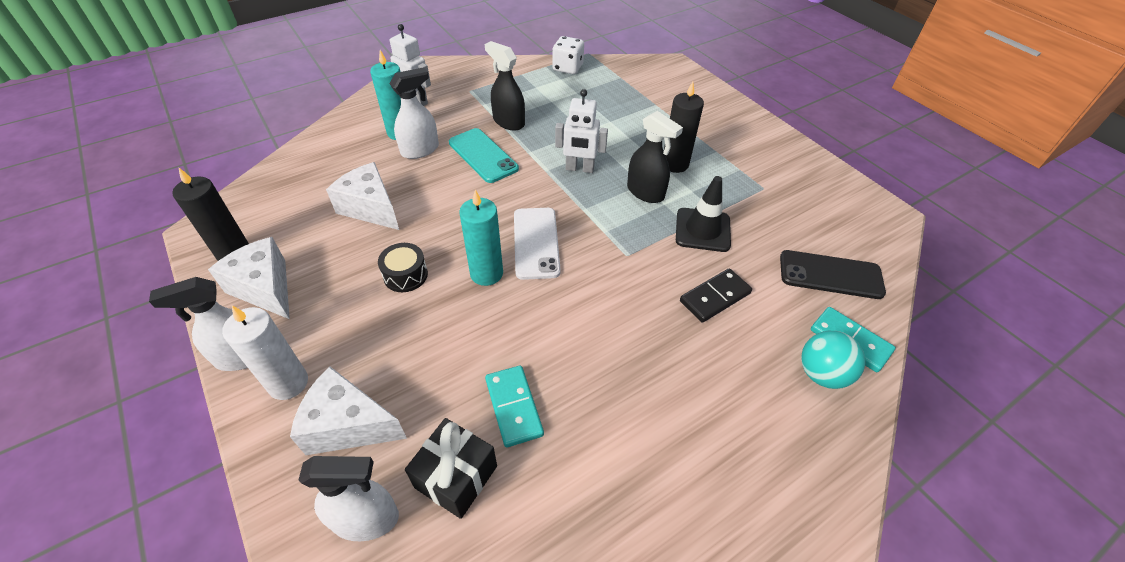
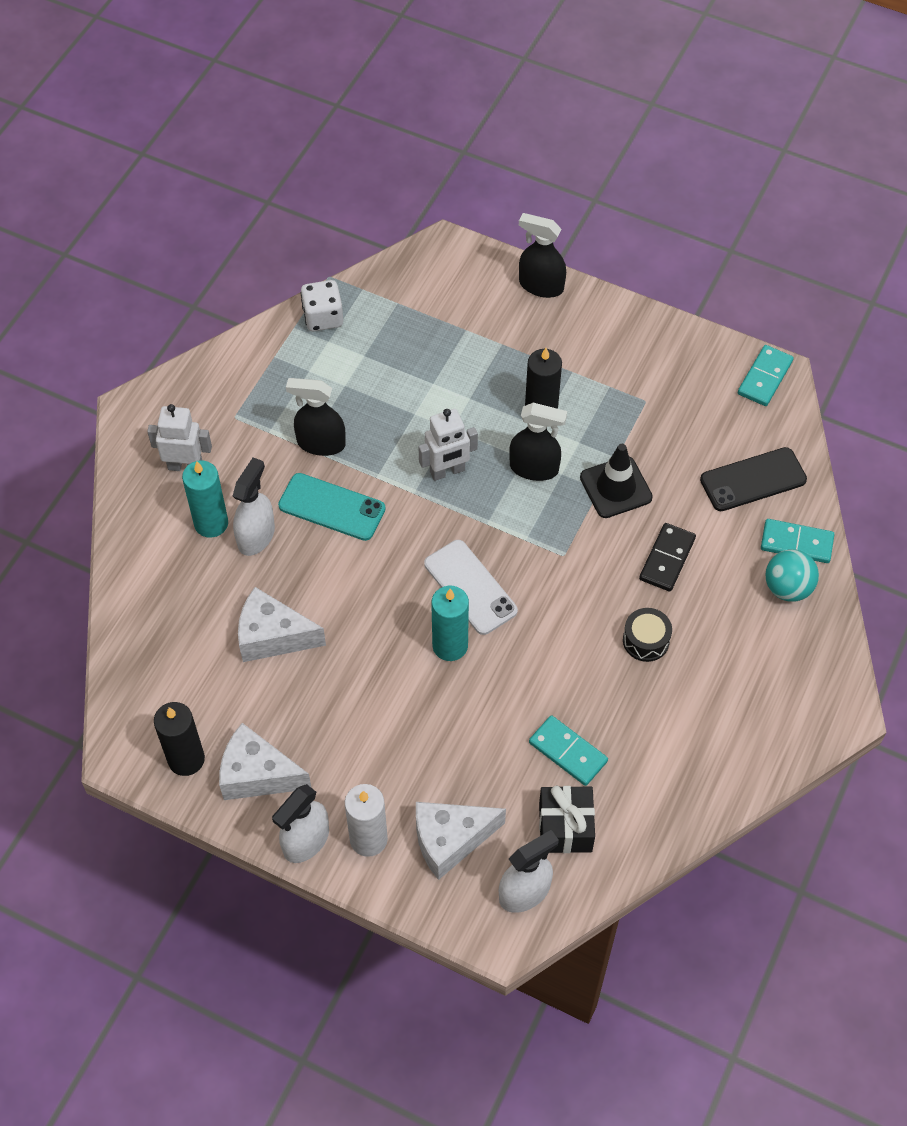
camera: 30 degrees left, 10 degrees up
(405, 275) = (376, 689): black drum -> black drum (646, 640)
(725, 101) = (541, 286): none -> black spray bottle
(878, 212) = (764, 377): none -> turquoise domino

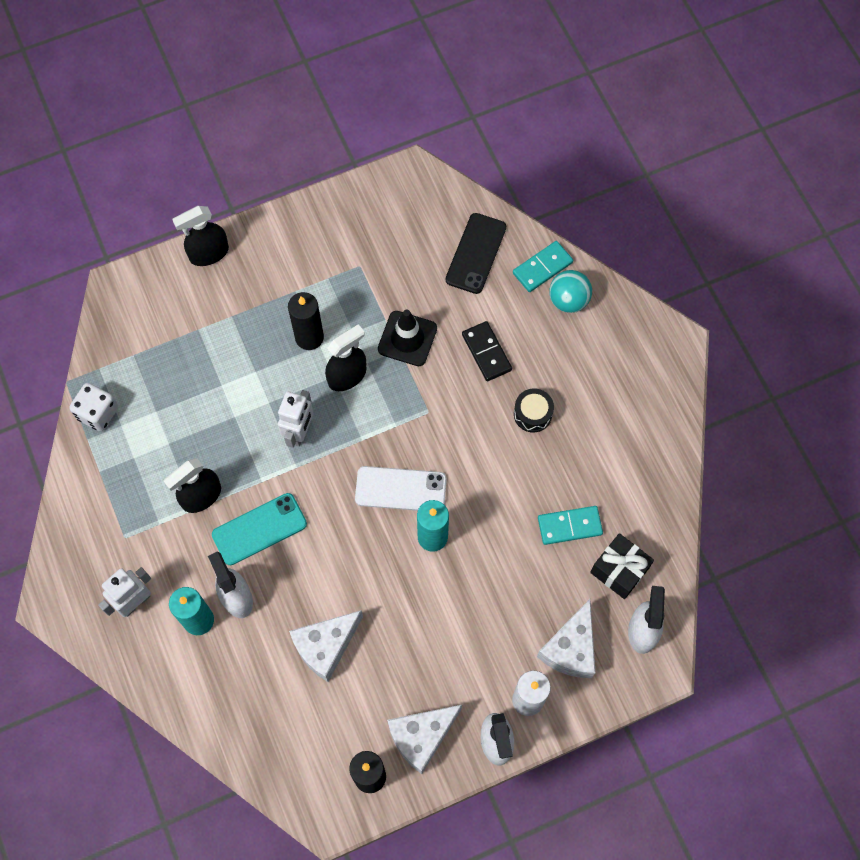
camera: 50 degrees left, 10 degrees up
(764, 377) = (408, 182): turquoise domino -> none

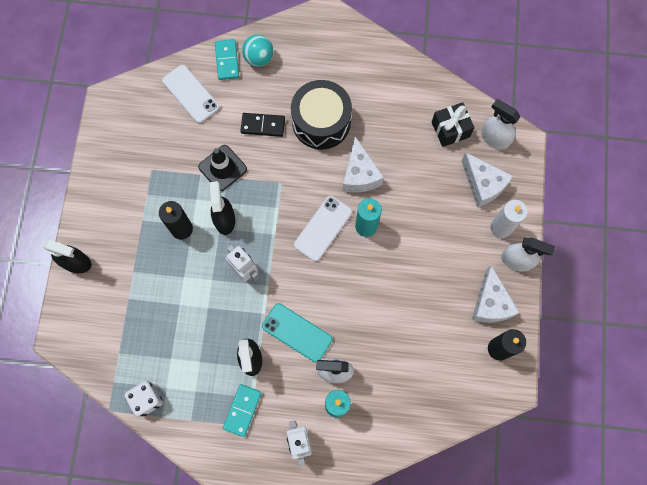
camera: 60 degrees left, 5 degrees up
(208, 253) = (76, 262): black spray bottle -> black spray bottle turned 75 degrees counterclockwise
(259, 529) = (297, 332): turquoise phone -> turquoise phone turned 60 degrees counterclockwise
(326, 646) = (400, 331): white cheese -> white cheese (359, 175)
(475, 253) = (190, 94): black phone -> white phone
(532, 414) = (321, 122): black drum -> black drum, size x2.11
(569, 526) = (406, 142): turquoise domino -> turquoise domino (242, 410)

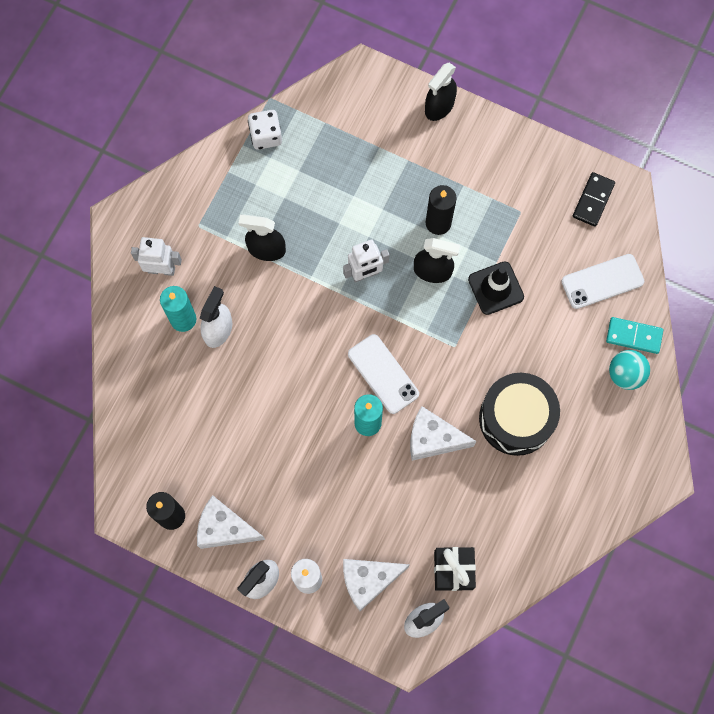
camera: 110 degrees right, 0 degrees up
(242, 410) = (217, 224): turquoise domino -> none
(263, 126) = (534, 350): black domino -> black domino (593, 200)
(297, 332) = (276, 305): turquoise phone -> none

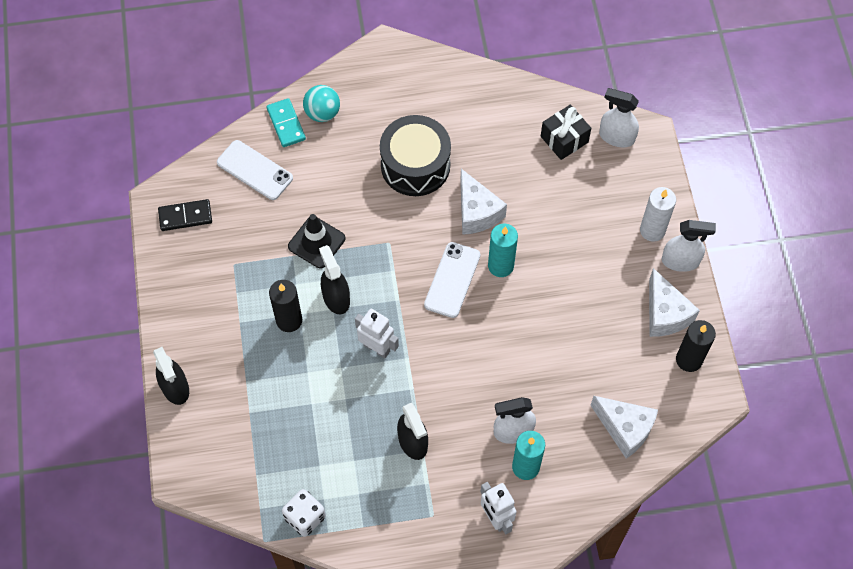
camera: 125 degrees left, 10 degrees down
(368, 580) = (618, 189): white cheese -> white cheese (625, 428)
(439, 107) = (175, 388): black spray bottle -> black spray bottle turned 60 degrees clockwise

